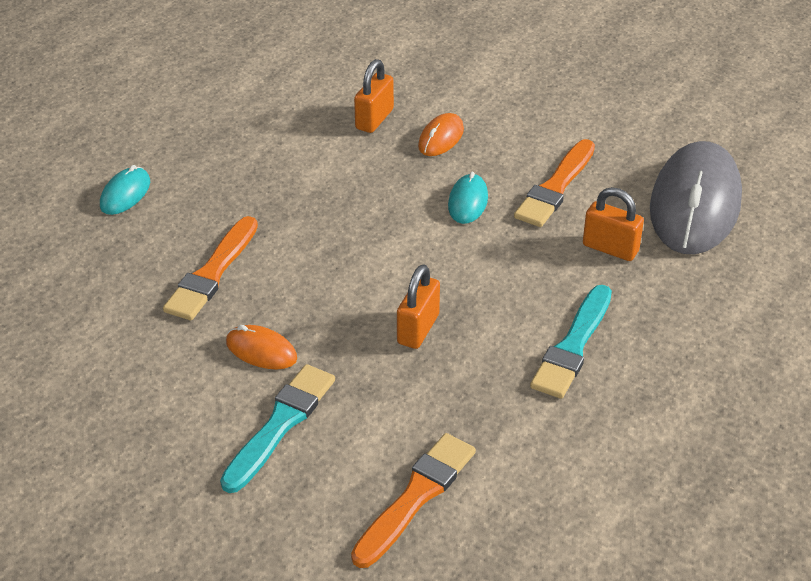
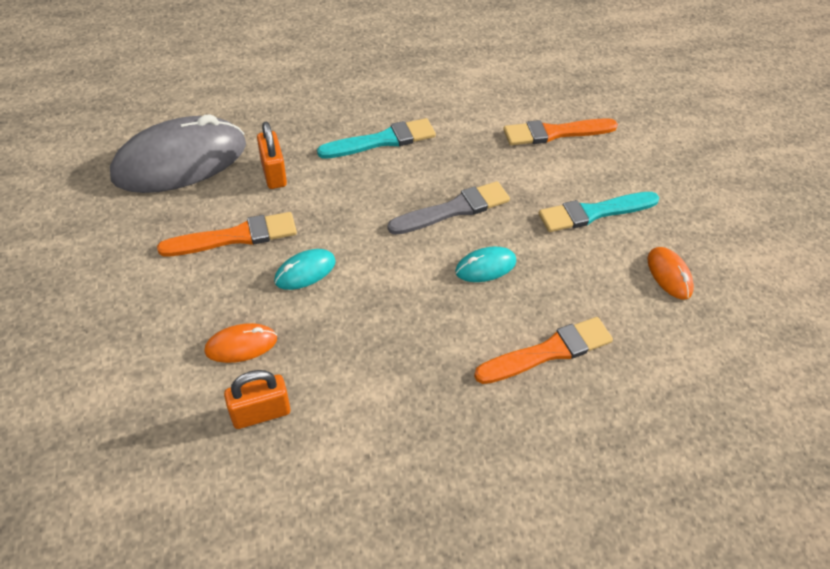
camera: 140 degrees left, 10 degrees up
(125, 194) = (557, 502): turquoise mouse -> turquoise mouse (485, 267)
(261, 351) = (565, 265): orange mouse -> orange mouse (669, 275)
(418, 329) = (453, 209): orange padlock -> grey brush

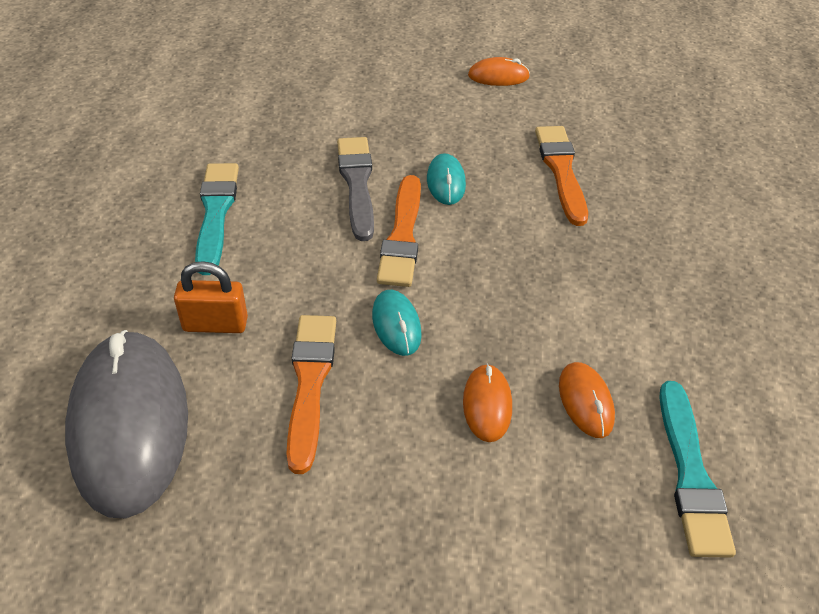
camera: 70 degrees left, 5 degrees down
(261, 413) = (585, 402): orange padlock -> orange mouse
(555, 133) = (284, 84): orange brush -> orange brush (402, 236)
(594, 212) = (406, 94): turquoise brush -> turquoise brush (690, 474)

